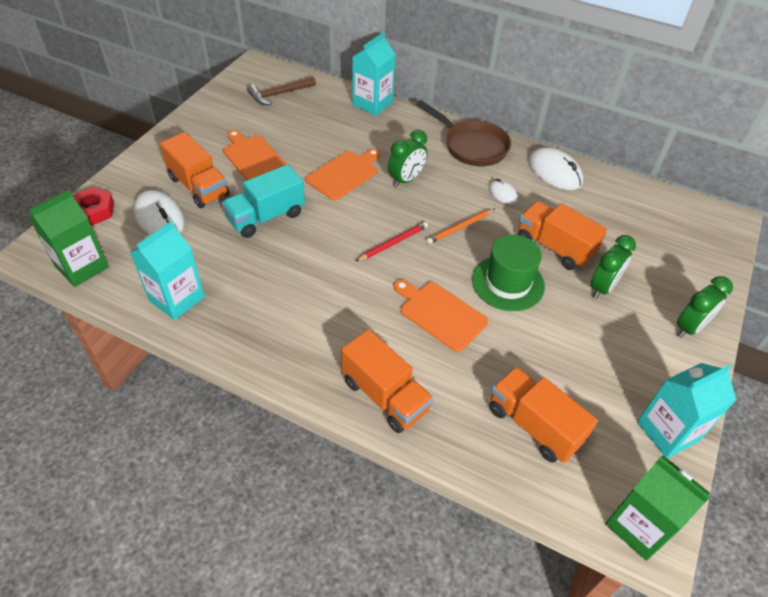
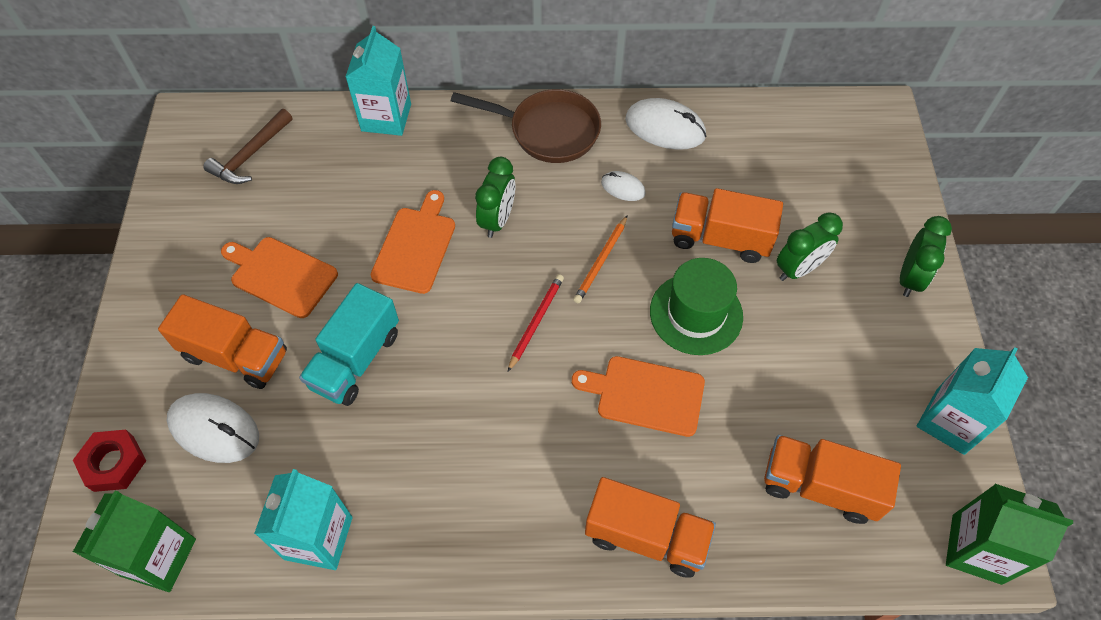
camera: 25 degrees left, 10 degrees up
(602, 287) = (798, 269): green clock -> green clock turned 45 degrees clockwise

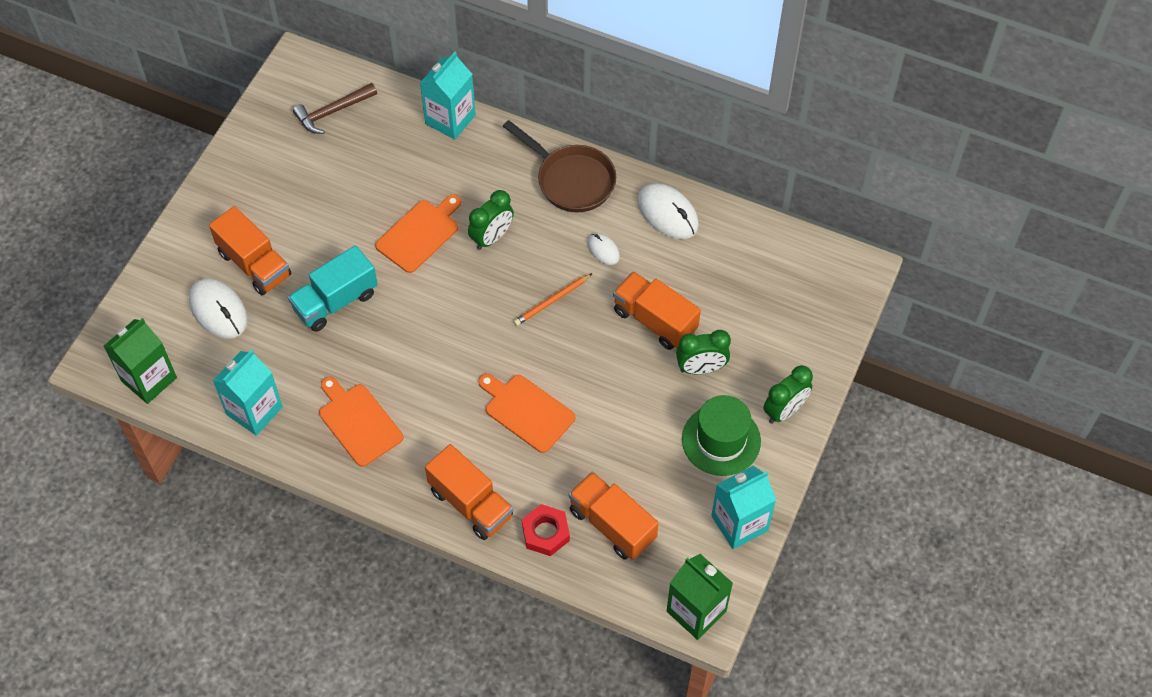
camera: 25 degrees right, 0 degrees up
(114, 463) = (144, 306): red nut -> red nut (545, 533)
(281, 275) = (312, 217): orange cutting board -> orange cutting board (358, 422)
(536, 322) = (477, 326): red pencil -> none
(696, 314) = (600, 369): green hat -> green hat (721, 440)

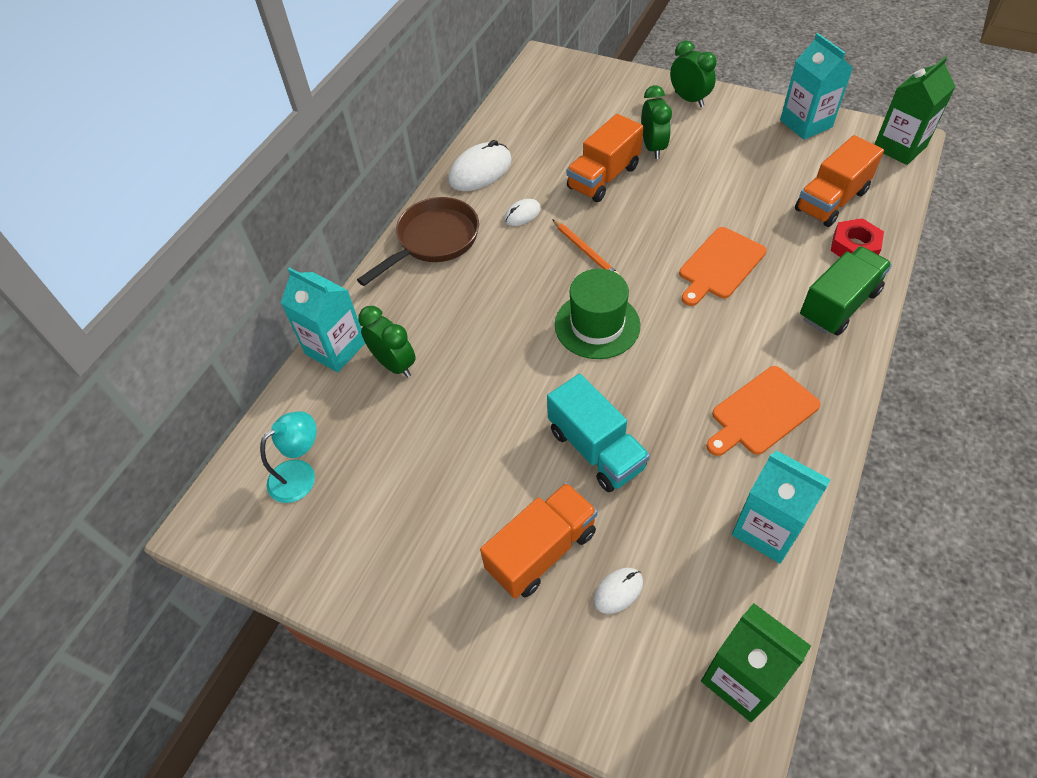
camera: 85 degrees left, 5 degrees down
(218, 310) = (618, 591): white mouse -> white mouse, size x0.54
(333, 112) = (300, 474): brown hammer -> turquoise lamp
(420, 234) = (498, 368): orange cutting board -> none
(471, 503) = (838, 305): orange truck -> green truck
(492, 237) = (505, 302): green clock -> green clock (394, 364)
(721, 440) = (726, 135): green hat -> green hat (597, 325)

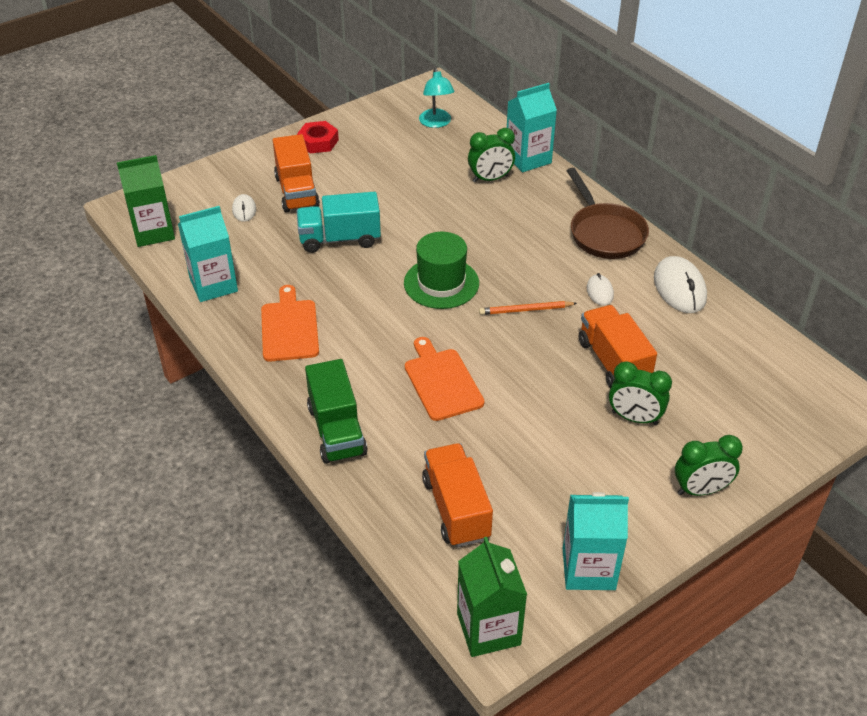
camera: 115 degrees right, 10 degrees down
(854, 246) = (387, 486): red nut -> red nut (318, 142)

